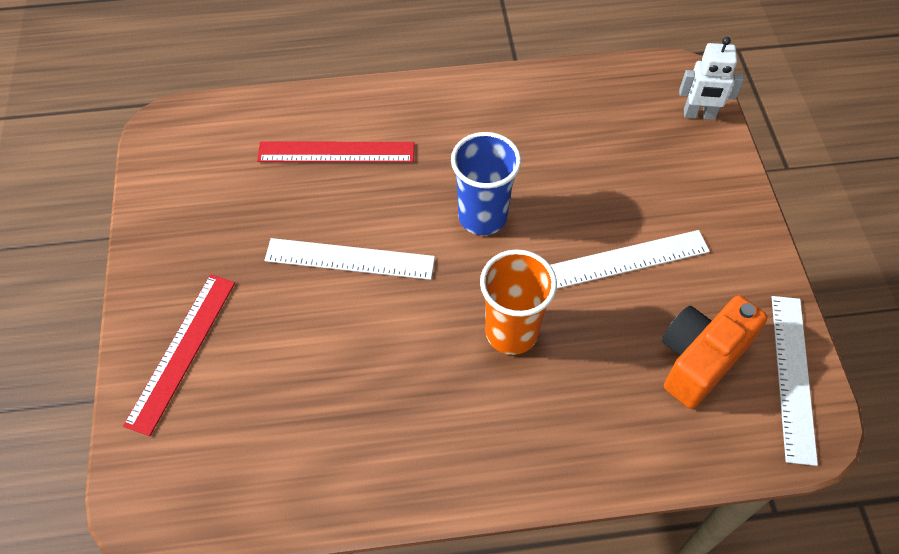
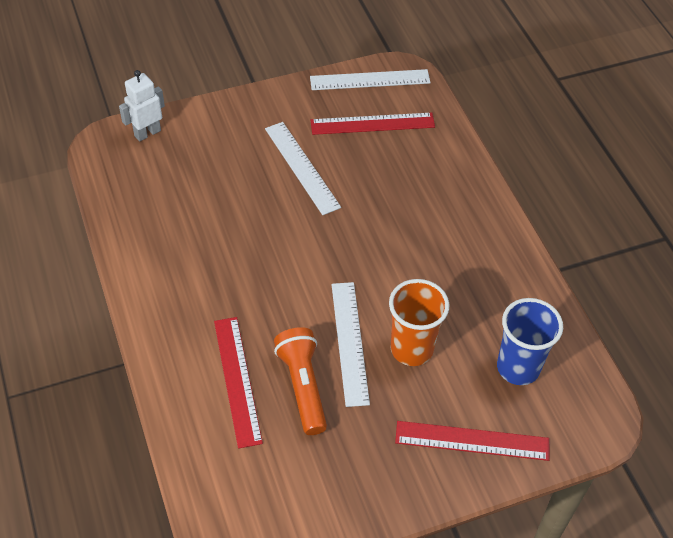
camera: 105 degrees left, 5 degrees down
(309, 206) = (303, 386): none -> orange flashlight
(482, 217) = (284, 259): blue cup -> blue cup (518, 367)
(511, 332) = (384, 226): orange cup -> orange cup (411, 349)
(699, 115) = (147, 133): white robot -> white robot turned 120 degrees counterclockwise
(700, 360) = (372, 124): orange camera -> red ruler

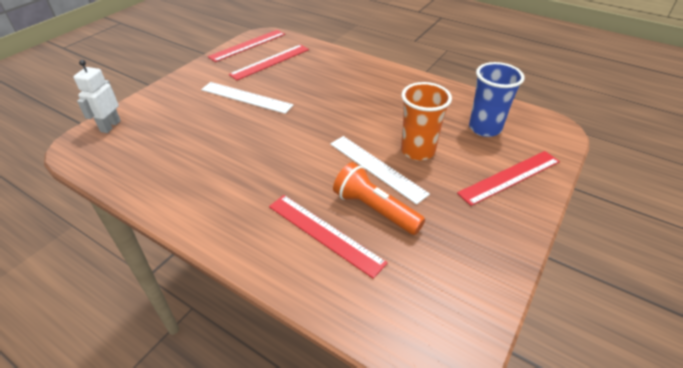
camera: 35 degrees left, 10 degrees down
(370, 80) = (247, 45): white ruler -> red ruler

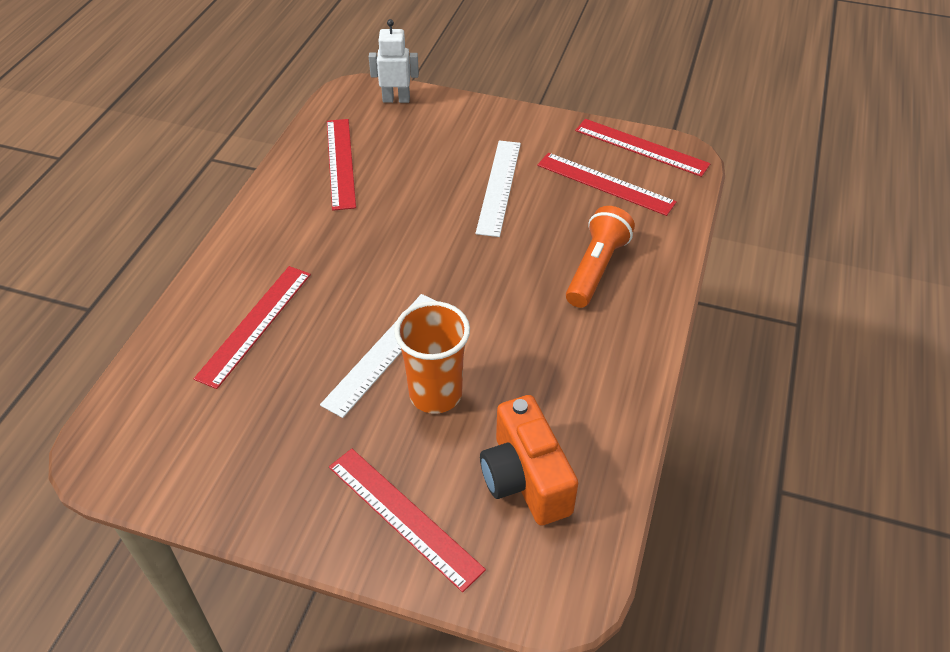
camera: 75 degrees right, 5 degrees up
(163, 164) = (341, 163): none -> red ruler
(375, 209) = (303, 364): orange flashlight -> orange flashlight (596, 268)
(485, 128) = (525, 479): blue cup -> orange camera

